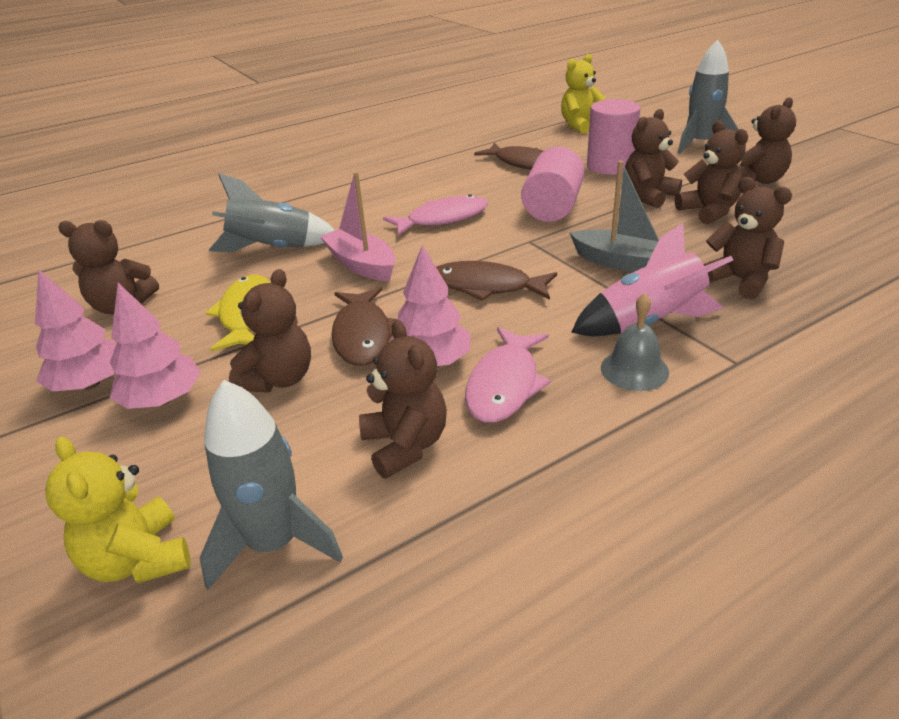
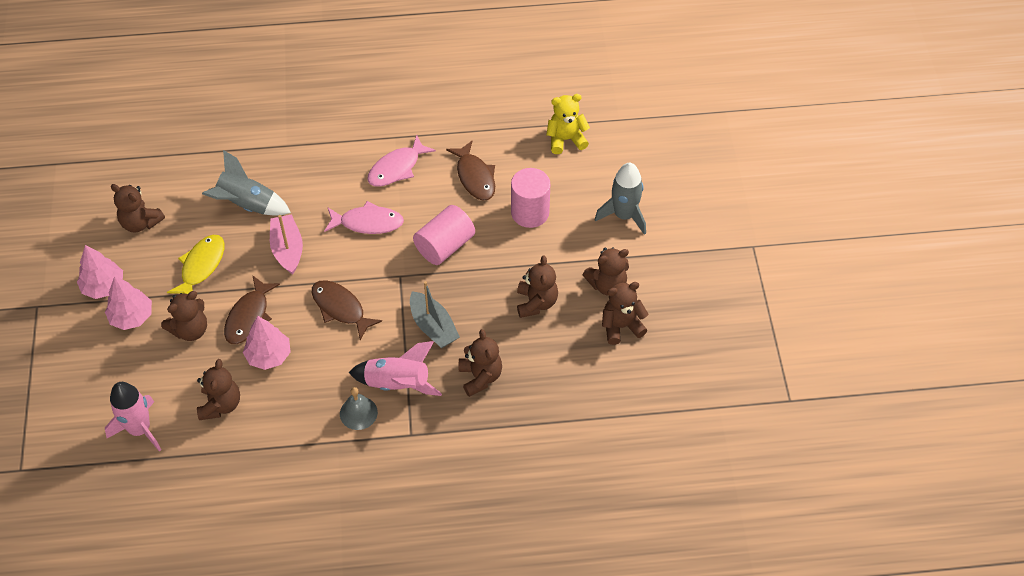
camera: 25 degrees right, 20 degrees up
(138, 560) = (87, 410): yellow teddy bear -> none
(274, 543) = (140, 429): grey rocket -> pink rocket
(504, 385) = (290, 390): pink fish -> pink fish (397, 168)
(648, 196) = (517, 265): brown teddy bear -> brown teddy bear (621, 326)

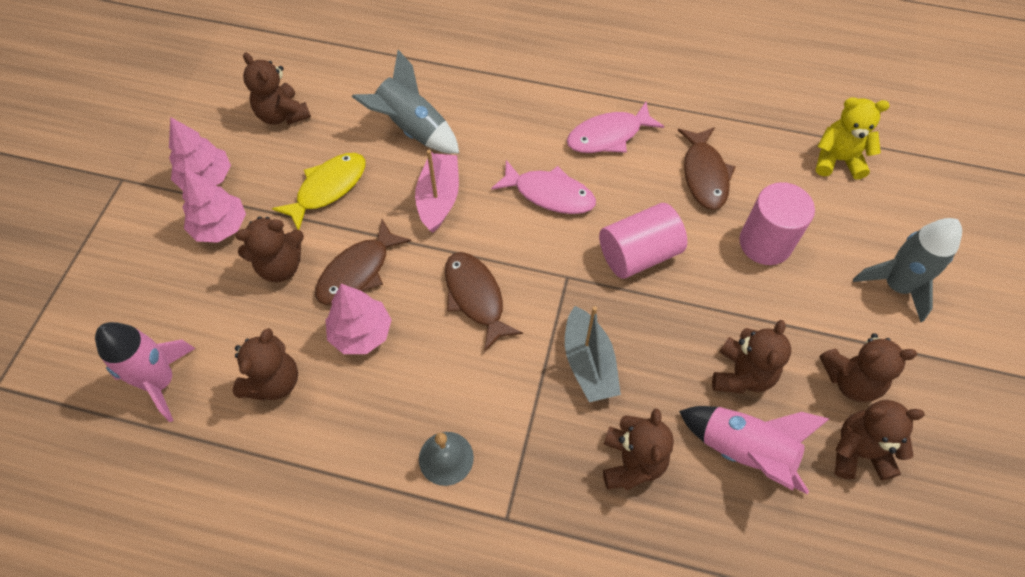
camera: 20 degrees right, 5 degrees up
(397, 384) = (513, 432): pink rocket -> pink rocket (744, 451)

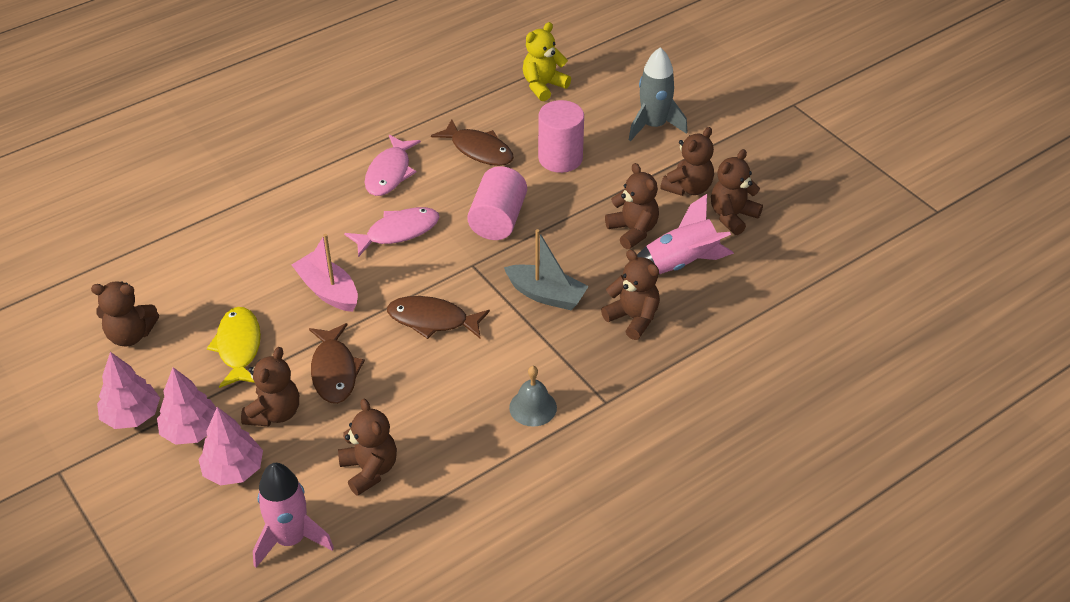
camera: 50 degrees left, 15 degrees down
(361, 333) = (387, 398): pink tree -> pink tree (233, 470)
(412, 129) = (247, 268): grey rocket -> none

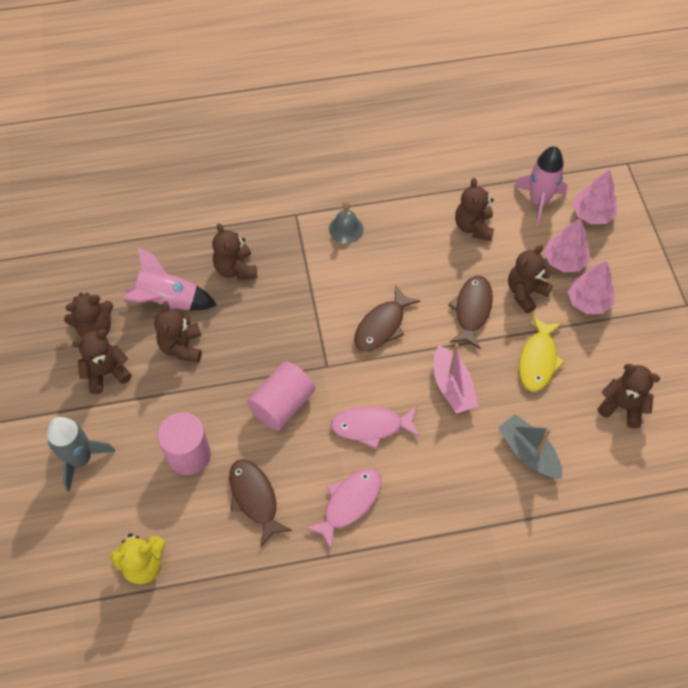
camera: 155 degrees left, 15 degrees up
(132, 416) = (630, 330): pink tree -> pink tree (592, 214)
(432, 320) = (382, 326): brown fish -> brown fish turned 90 degrees clockwise
(546, 295) = (286, 314): grey boat -> grey boat (528, 452)

